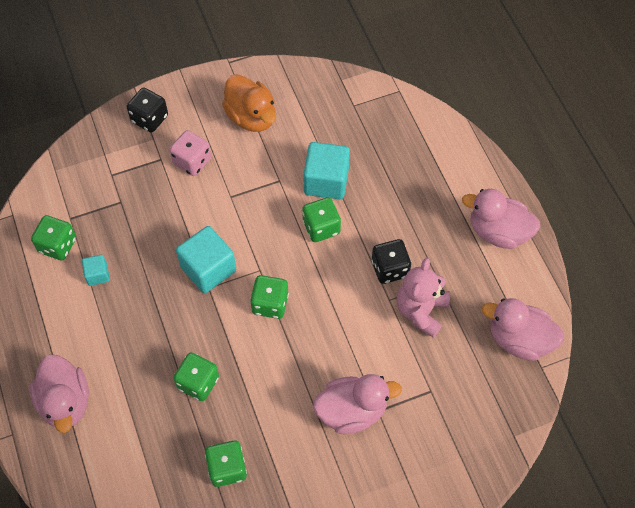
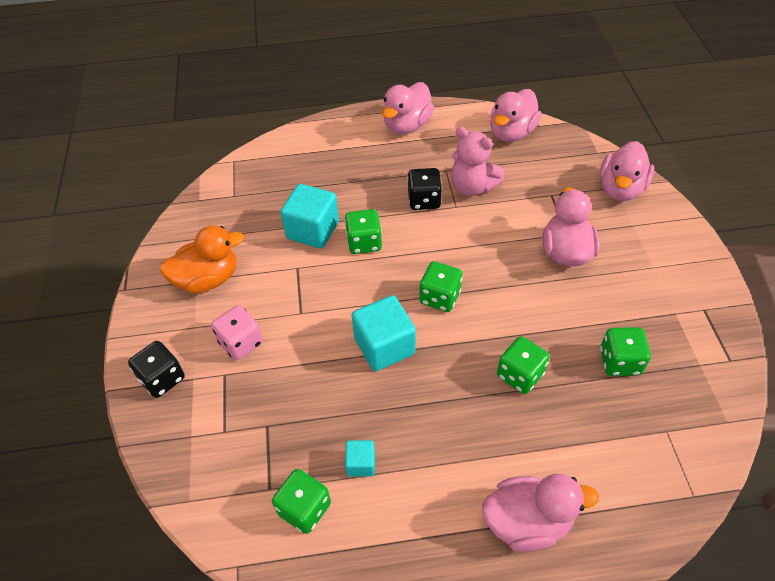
camera: 75 degrees left, 10 degrees down
(458, 463) = (620, 189): none -> pink duck

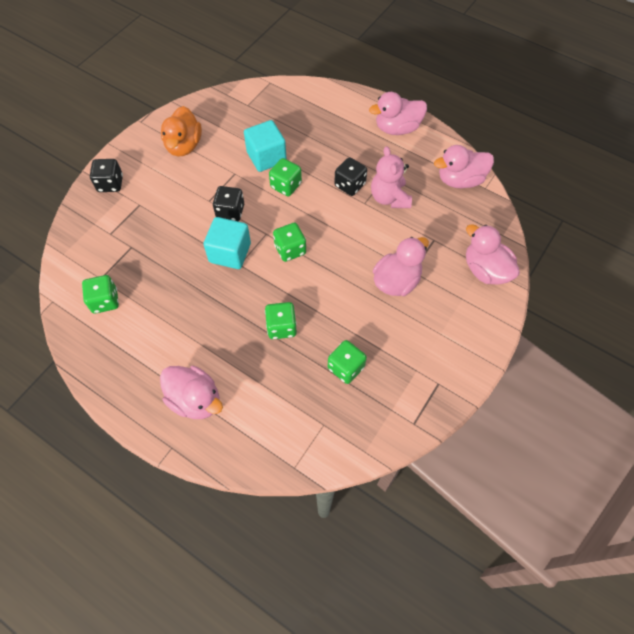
camera: 40 degrees right, 10 degrees up
(208, 279) = (184, 146): orange duck -> orange duck turned 75 degrees clockwise
(241, 342) = (164, 194): pink dice -> none
(337, 307) = (230, 212): none -> black dice
(361, 464) = (152, 302): turquoise cube -> none
(620, 189) = (485, 270): pink duck -> pink duck turned 75 degrees clockwise

